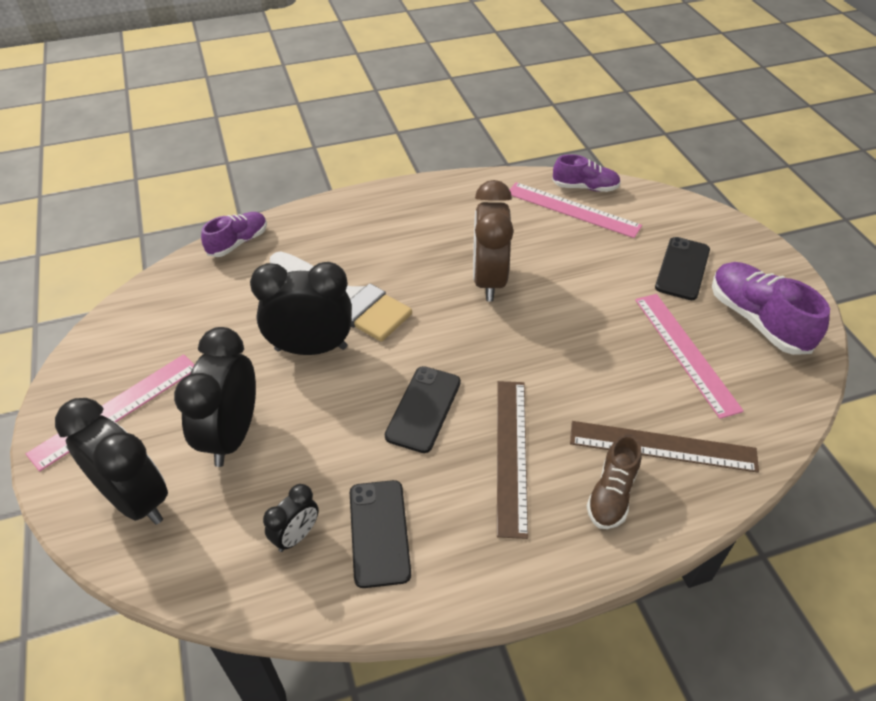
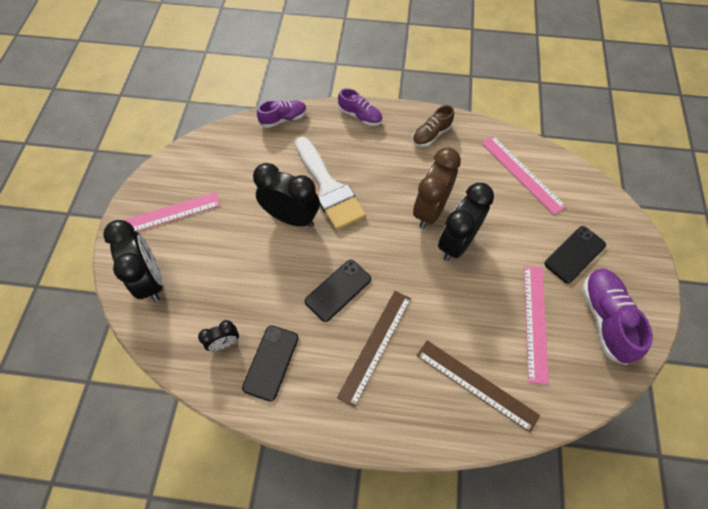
camera: 25 degrees right, 15 degrees up
(232, 435) = (219, 260): black clock -> black clock (456, 243)
(585, 187) = (542, 158): purple shoe -> purple shoe (360, 116)
(611, 494) = (423, 402): brown shoe -> brown shoe (431, 135)

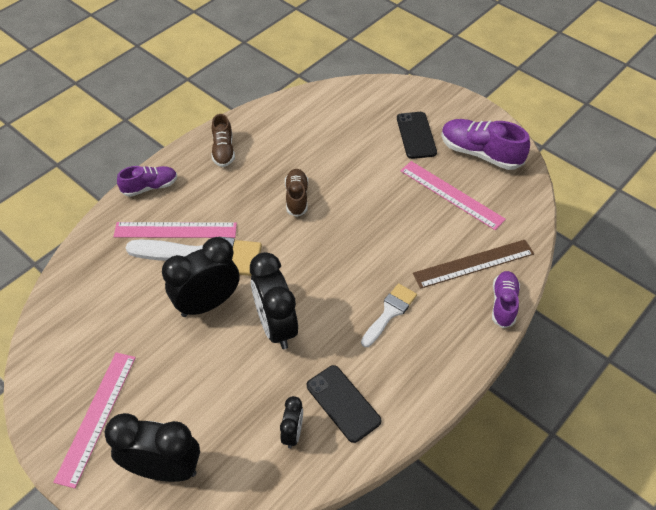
camera: 55 degrees left, 10 degrees down
(283, 119) = (88, 247): purple shoe -> purple shoe (503, 304)
(338, 290) = (315, 309): black phone -> none
(375, 346) = (390, 312): brown ruler -> white brush
(430, 210) = (296, 197): brown clock -> brown shoe
(456, 243) = (343, 199): black clock -> black clock (276, 326)
(522, 173) = (319, 119): pink ruler -> pink ruler (175, 230)

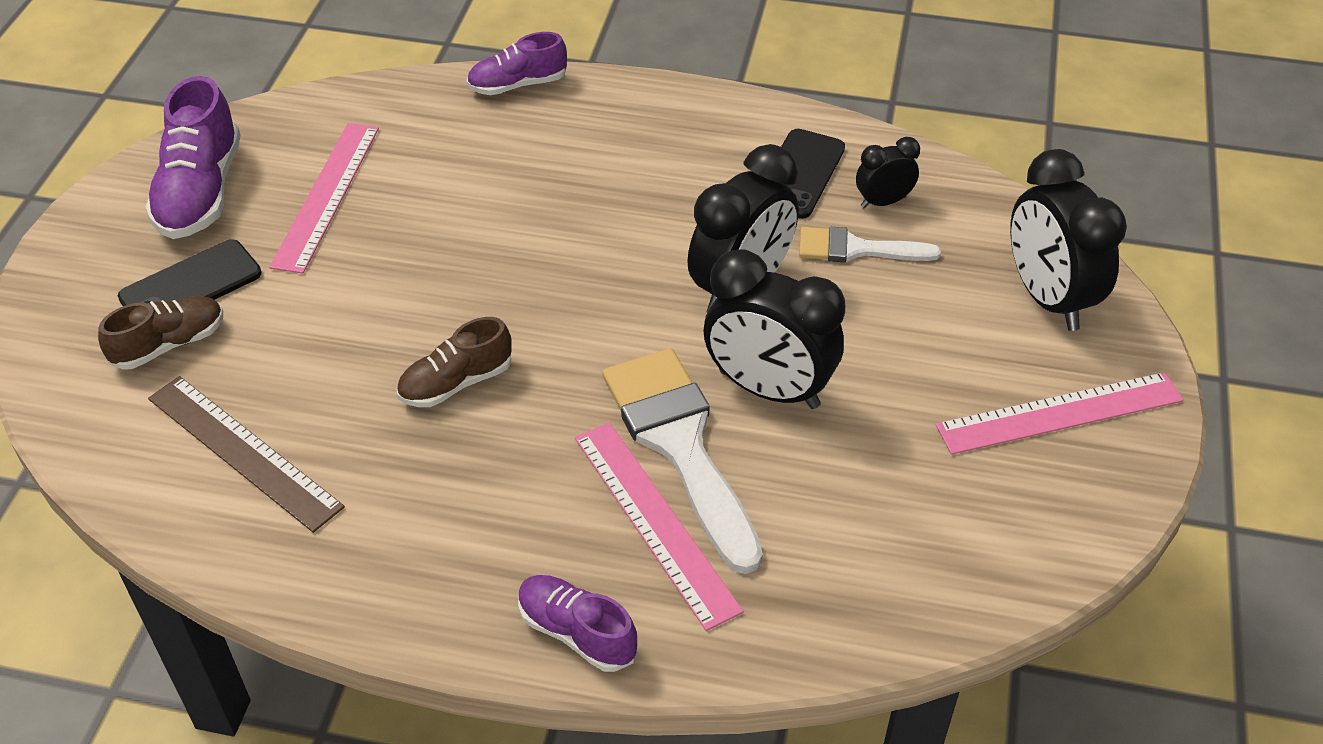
camera: 120 degrees left, 5 degrees down
(223, 150) = (394, 561): brown shoe -> brown shoe (169, 344)
(390, 312) = (618, 183): white brush -> white brush (856, 249)
(473, 264) = (463, 131): brown ruler -> brown ruler (243, 451)

